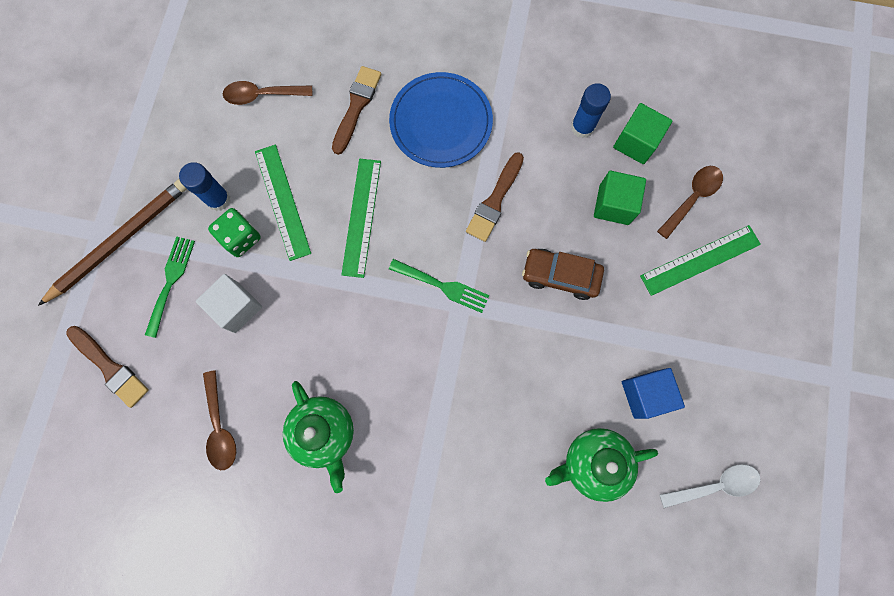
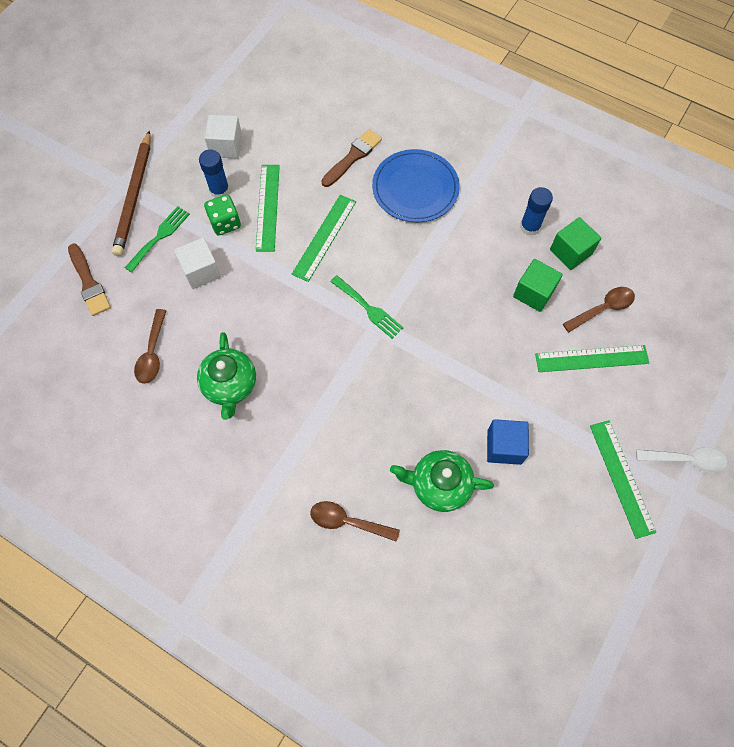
camera: 20 degrees right, 10 degrees down
(120, 240) = (134, 196): brown pencil -> brown pencil turned 120 degrees clockwise
(204, 141) = (226, 146): none -> white cube
(262, 95) = (284, 127): brown spoon -> brown spoon (348, 521)
(495, 201) = (436, 259): brown brush -> none
(560, 276) = (468, 332): brown car -> none
(714, 485) = (537, 540): white spoon -> white spoon (686, 460)
(775, 384) = (621, 477): none -> green ruler

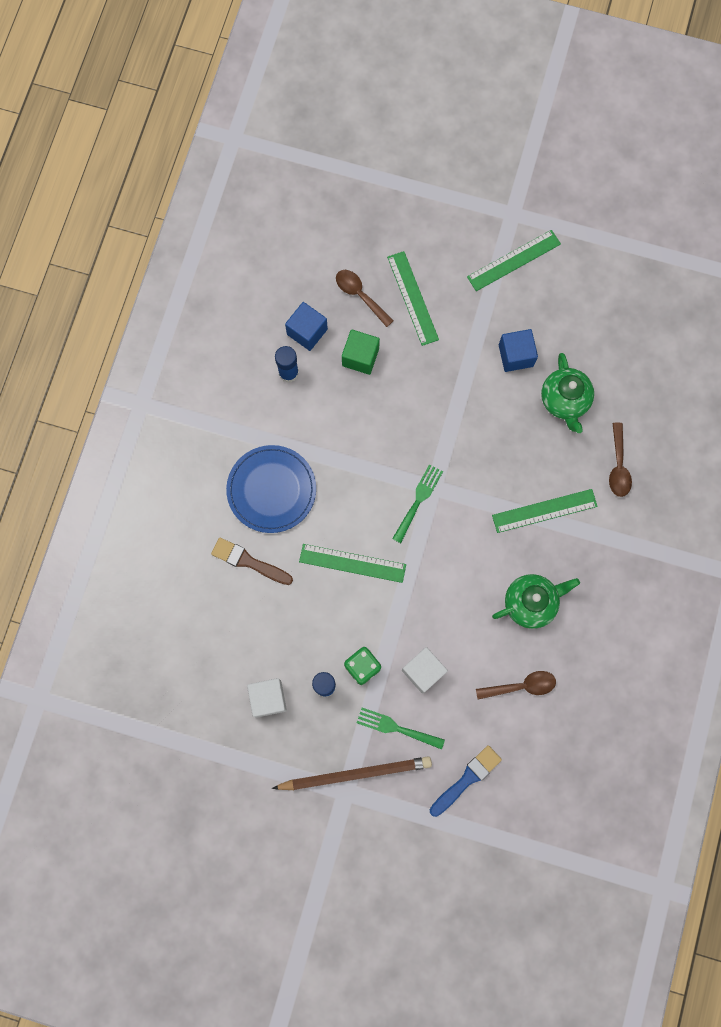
camera: 105 degrees left, 10 degrees up
(89, 283) = (467, 779): brown brush -> blue brush
(268, 207) = (332, 630): green ruler -> green ruler (544, 510)
(570, 252) = (307, 332): green cube -> blue cube
(686, 460) = (483, 213): white spoon -> none

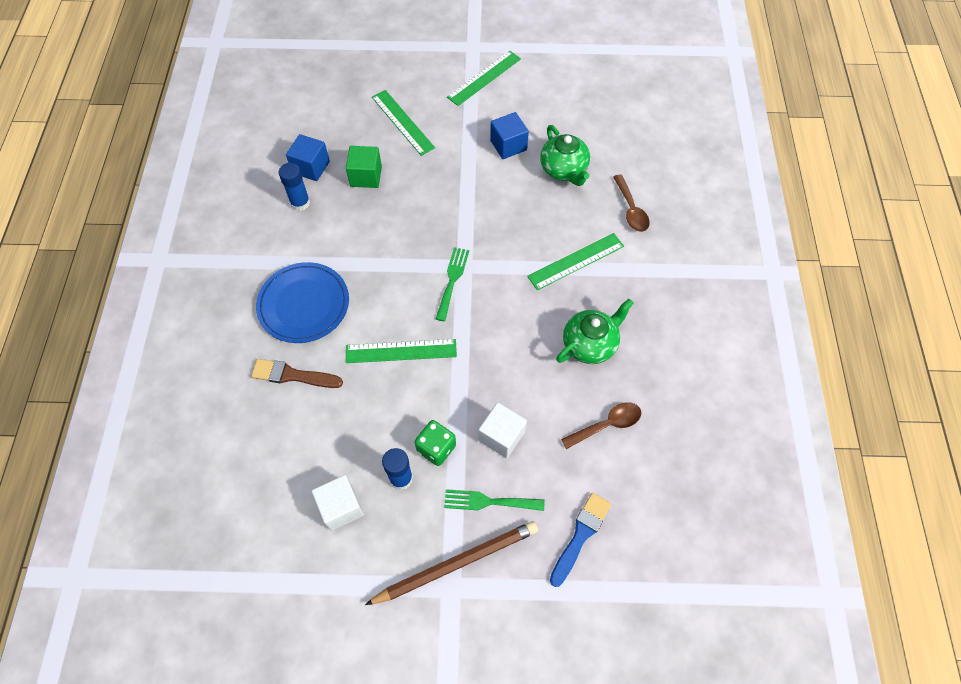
camera: 15 degrees left, 15 degrees down
(360, 295) = (354, 130): brown spoon -> none

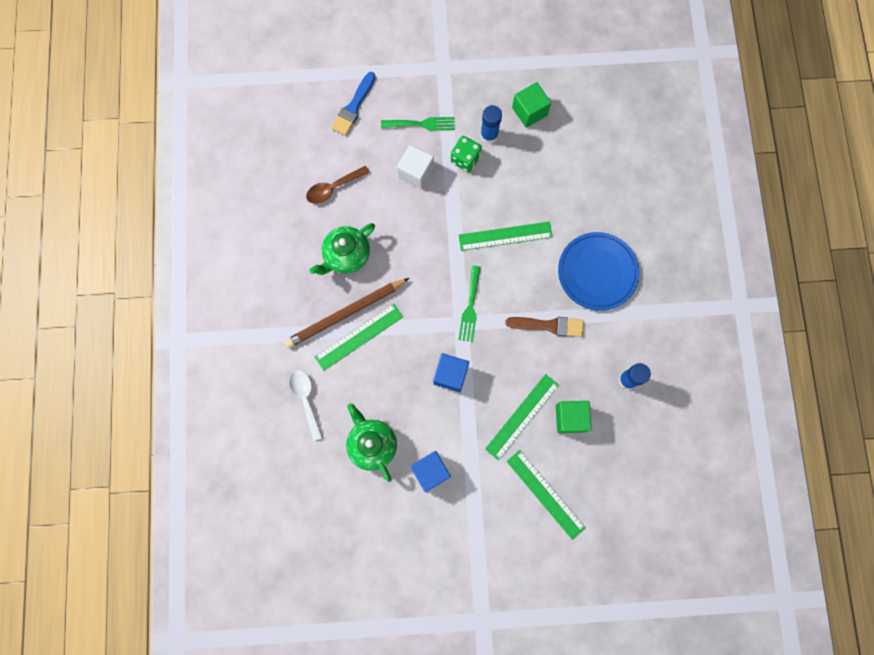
camera: 175 degrees right, 15 degrees up
(293, 375) = (590, 207): brown brush -> brown brush (548, 325)
(311, 167) = (628, 425): blue cube -> blue cube (450, 375)
(341, 507) = (529, 111): white cube -> green cube
(456, 563) = (441, 82): brown pencil -> brown pencil (345, 314)
(484, 78) = (464, 569): green ruler -> green ruler (522, 416)
(631, 209) = (306, 400): brown spoon -> white spoon

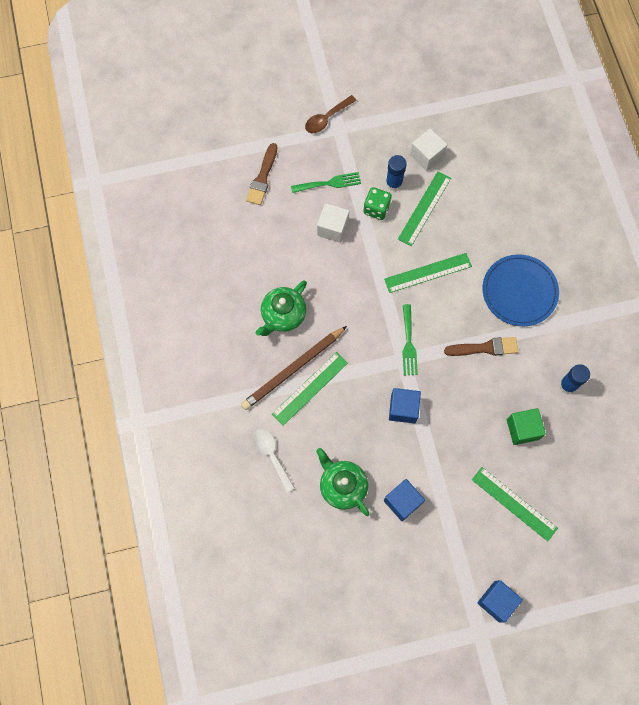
camera: 10 degrees left, 5 degrees down
(333, 188) = (258, 255): brown spoon -> brown spoon (327, 118)
(354, 106) = (262, 177): blue brush -> brown brush
(506, 592) = (496, 601): none -> blue cube
(522, 416) = (477, 436): green ruler -> green ruler (424, 208)
(529, 111) = (427, 156): green cube -> white cube

